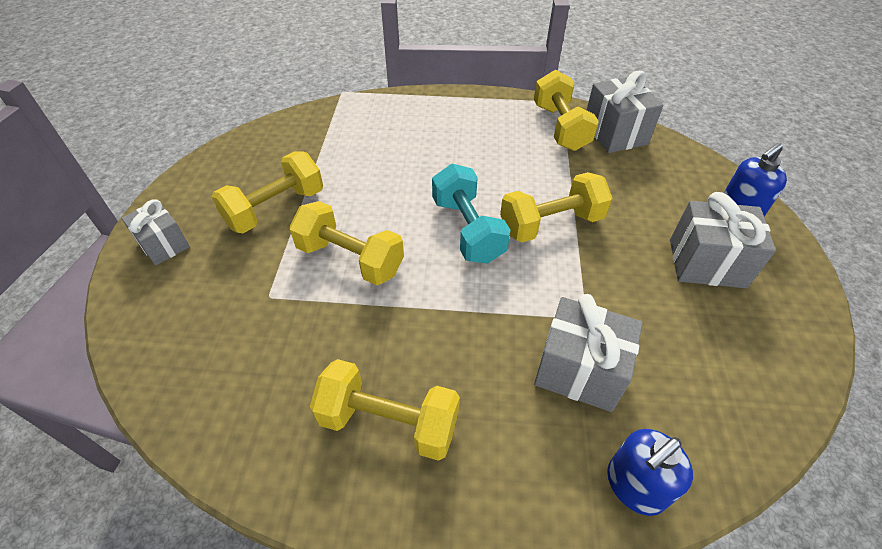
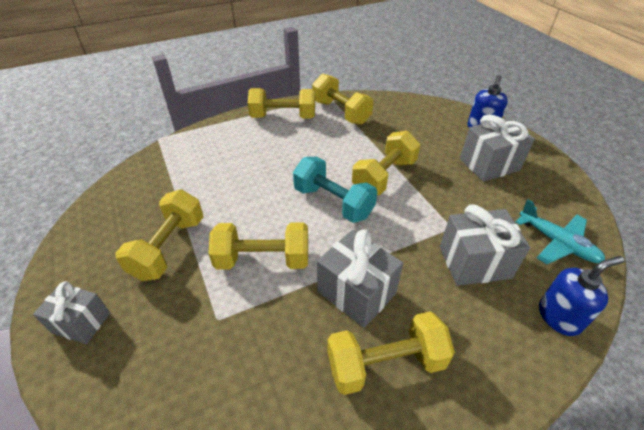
camera: 30 degrees left, 5 degrees down
(487, 111) = (283, 117): none -> yellow dumbbell
(615, 133) = (377, 105): grey gift -> grey gift (356, 292)
(634, 486) = (559, 317): blue soap dispenser -> blue soap dispenser turned 135 degrees counterclockwise
(715, 401) = (557, 243): none -> turquoise plane

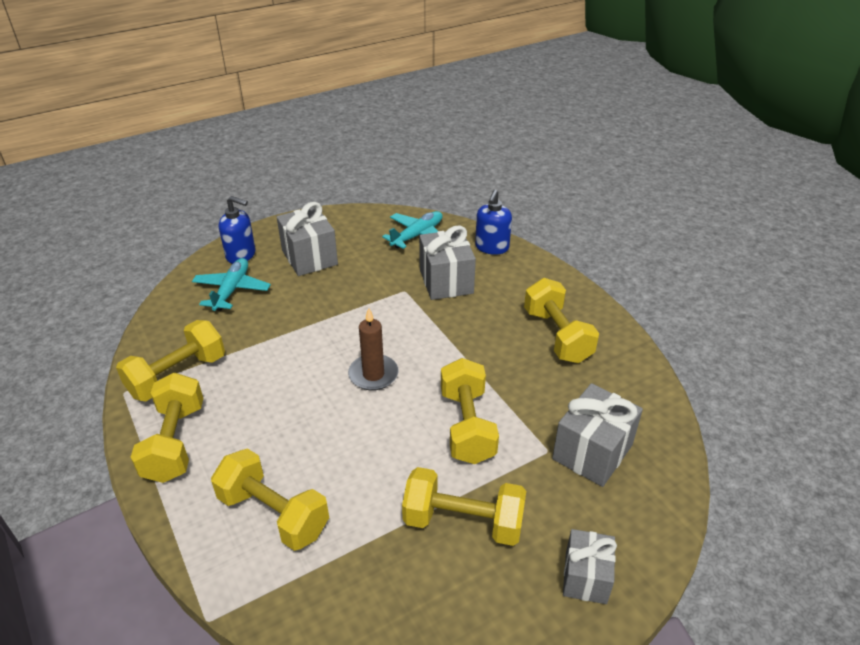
camera: 95 degrees left, 5 degrees down
(333, 202) = (373, 374): turquoise dumbbell -> brown candle
(356, 292) = (493, 353): grey gift -> grey gift (592, 452)
(384, 176) = (327, 334): yellow dumbbell -> yellow dumbbell (274, 514)
(434, 127) = (232, 290): none -> turquoise plane
(559, 317) = (492, 247): blue soap dispenser -> blue soap dispenser turned 135 degrees counterclockwise

